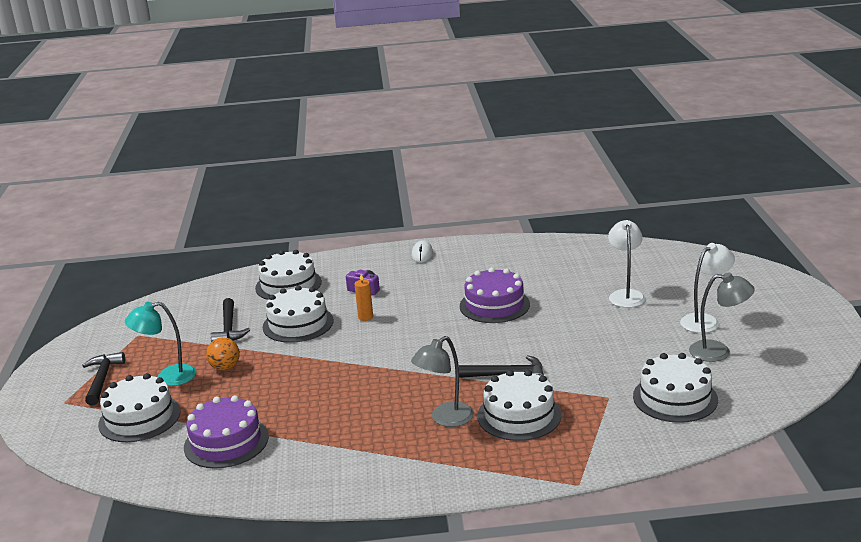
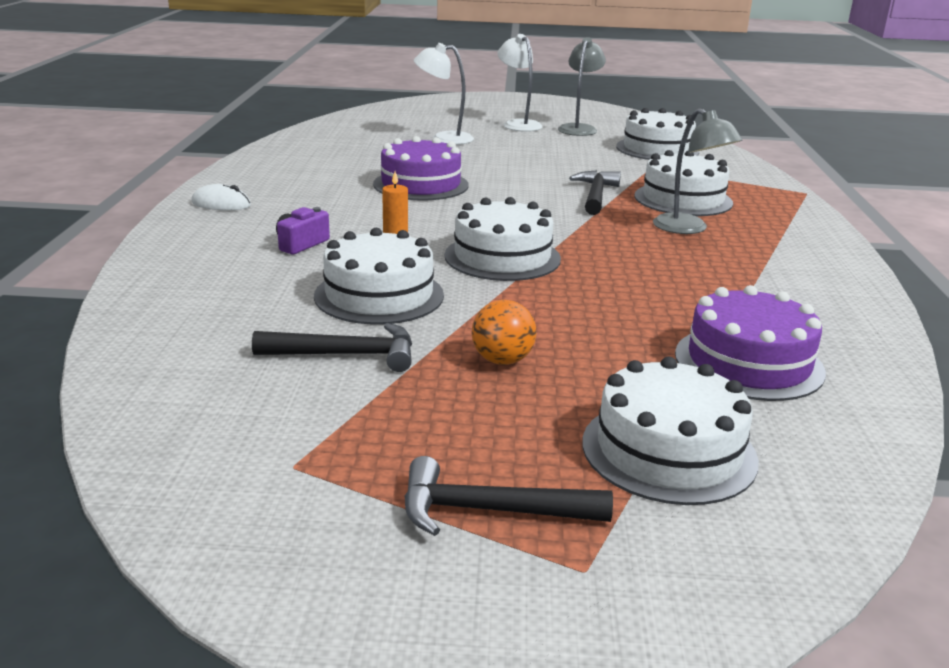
camera: 85 degrees left, 0 degrees up
(168, 377) = (515, 420): turquoise lamp -> none
(288, 285) = (216, 297): white cake -> white cake (502, 257)

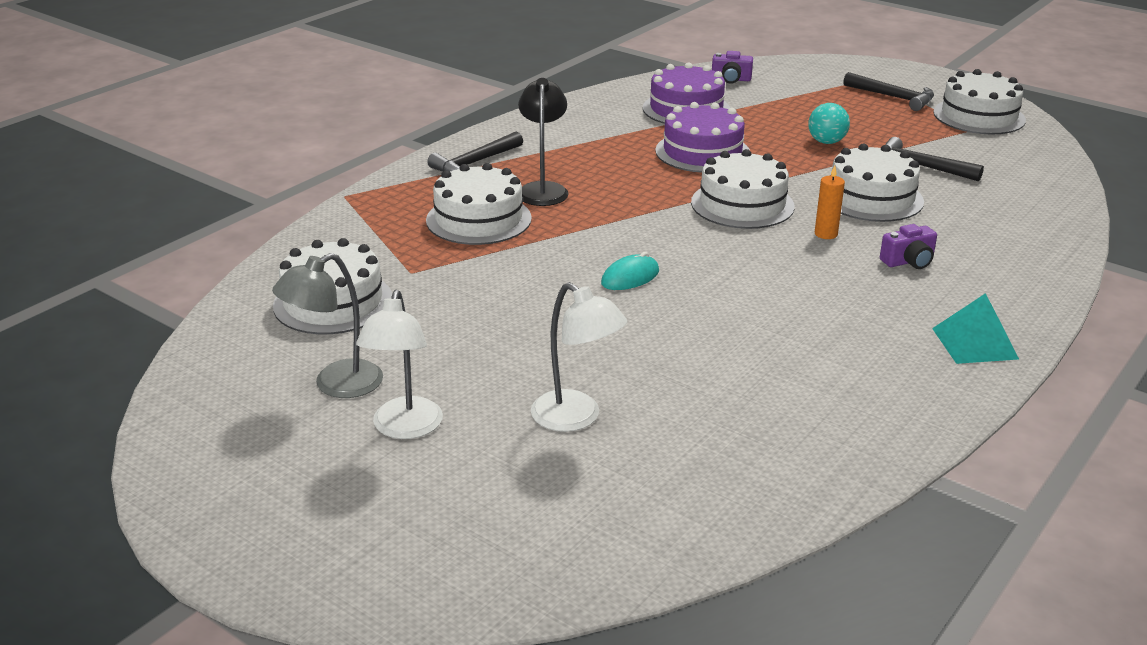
camera: 145 degrees left, 5 degrees up
(221, 204) = (974, 343): white mouse -> turquoise pyramid
(421, 184) = (720, 315): purple cake -> purple cake (702, 152)
(502, 360) = (826, 142): orange ball -> turquoise ball
(511, 191) = (630, 277): none -> turquoise mouse
(595, 195) = (553, 247): black hammer -> black hammer (474, 163)
(668, 451) = (789, 94): white cake -> white cake (979, 116)
(688, 229) = (543, 189): grey lamp -> black lamp
(804, 456) = (731, 79): none -> purple camera

